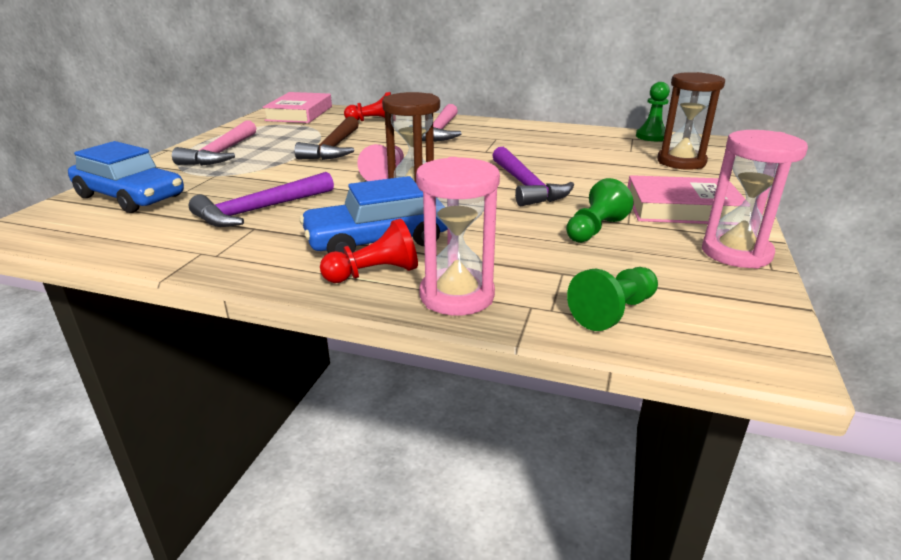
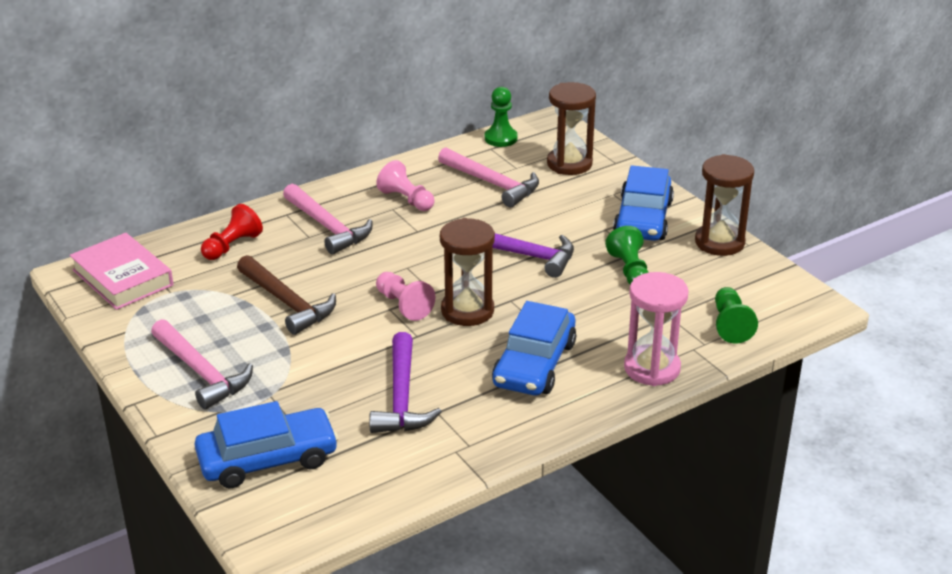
camera: 50 degrees left, 5 degrees up
(374, 273) = (585, 386): red pawn -> none
(514, 138) = (406, 200): none -> pink pawn
(592, 151) = (492, 183): none -> pink hammer
(682, 209) = (643, 219): pink book -> blue car
(736, 253) = (719, 242): pink hourglass -> brown hourglass

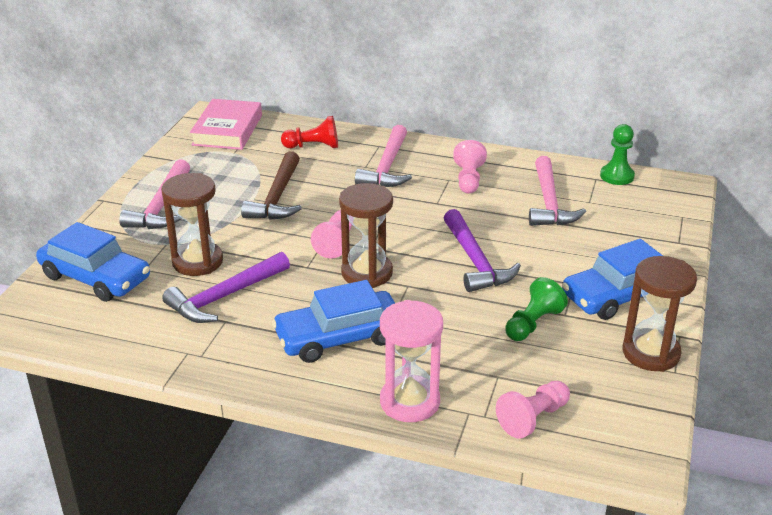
camera: 50 degrees right, 0 degrees up
(569, 164) = (637, 222): brown hourglass -> brown hourglass (197, 262)
(730, 325) = (533, 418): green pawn -> pink pawn

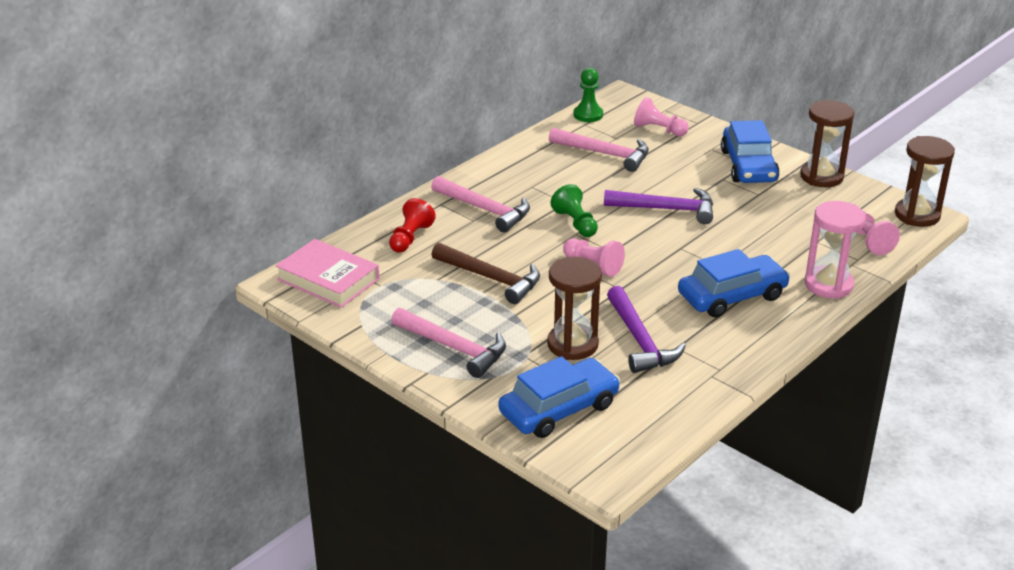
camera: 65 degrees left, 0 degrees up
(339, 337) = (732, 296): blue car -> blue car turned 120 degrees counterclockwise
(367, 273) = (650, 262): brown hourglass -> brown hourglass (917, 215)
(468, 179) = (539, 177): pink pawn -> pink pawn (659, 130)
(533, 323) = (763, 209): green pawn -> green pawn (575, 223)

